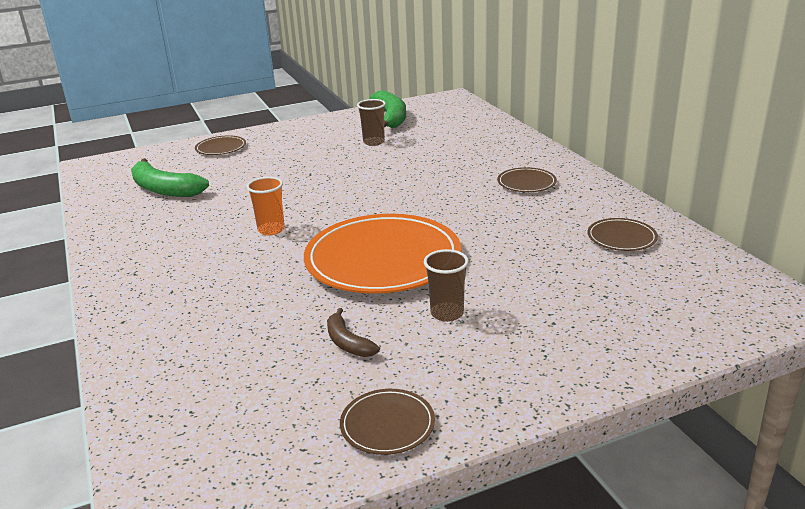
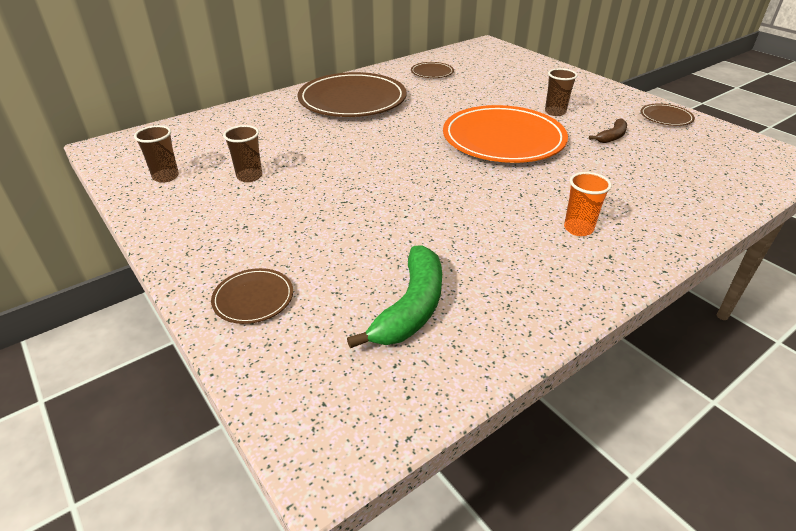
camera: 105 degrees left, 10 degrees up
(271, 230) = (482, 197): orange cup -> orange cup (578, 229)
(390, 118) = (166, 177): green banana -> brown cup
(526, 183) = (352, 100): brown plate -> brown plate, size x2.26

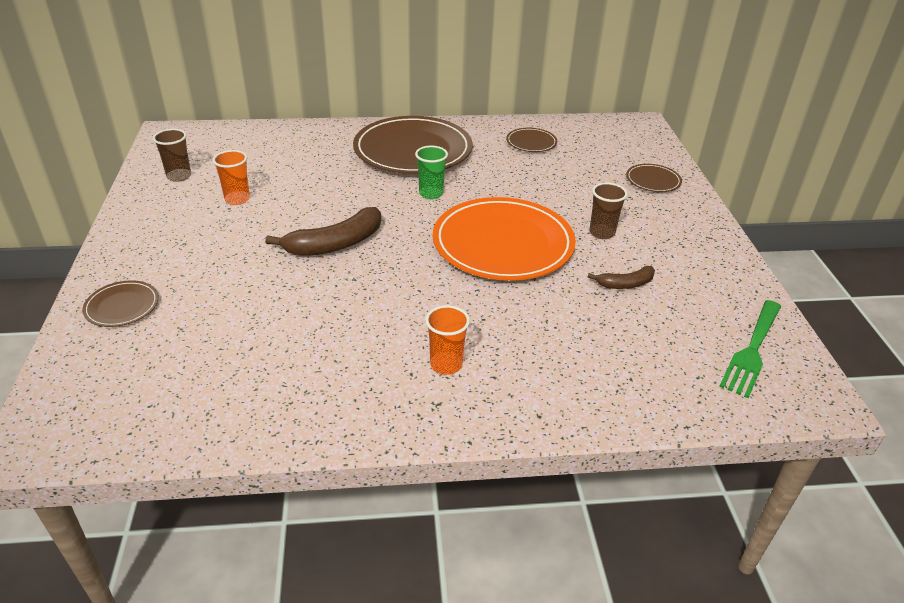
camera: 30 degrees right, 0 degrees up
(249, 176) = (237, 199): brown cup -> orange cup
(382, 180) = (335, 244): none -> brown banana
(407, 124) = (431, 193): none -> green cup
(411, 308) = (215, 367): green banana -> none
(666, 117) = (728, 285): brown plate -> brown plate (653, 180)
(728, 147) = (752, 349): none -> green fork

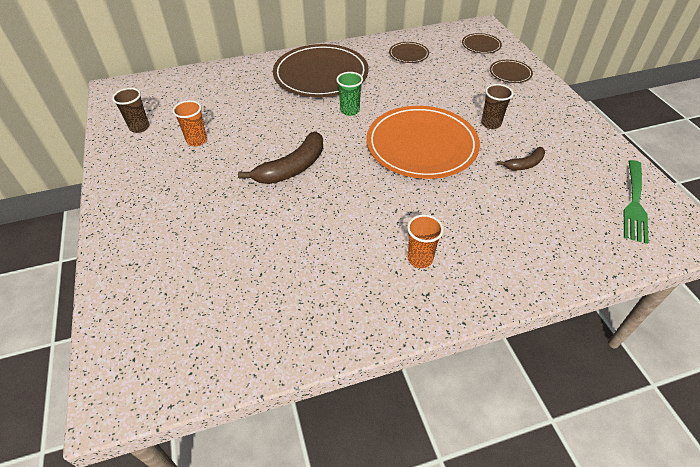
camera: 10 degrees left, 10 degrees up
(122, 306) = (138, 256): brown plate -> brown plate (481, 45)

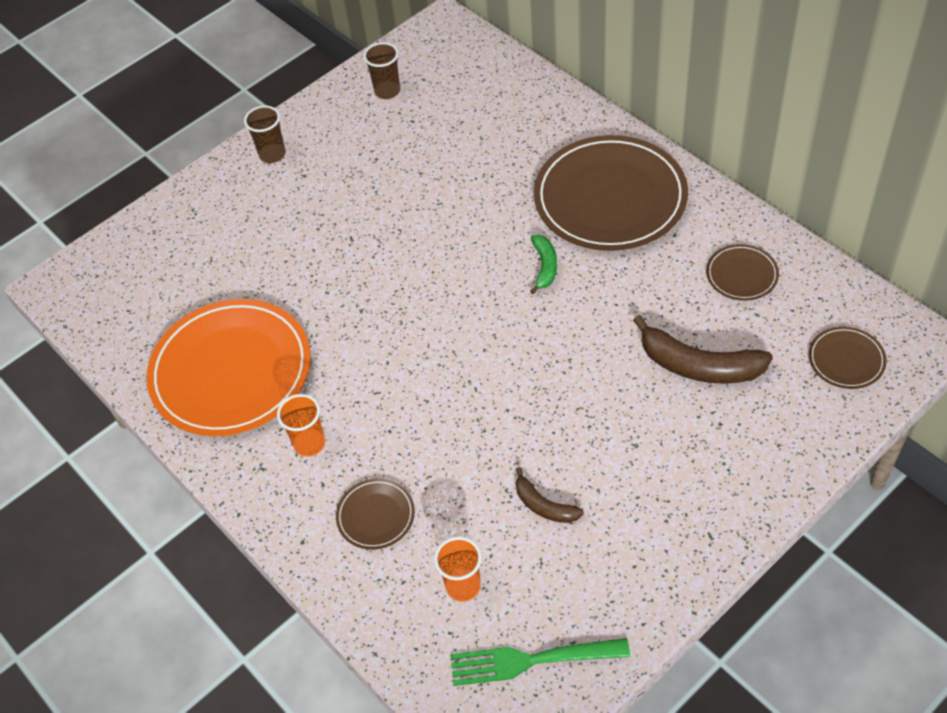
camera: 70 degrees right, 5 degrees up
(197, 140) = (394, 152): orange cup -> orange cup (463, 586)
(292, 168) = (395, 262): brown banana -> brown banana (698, 365)
(350, 111) = (545, 266): green cup -> green banana
(421, 145) = (516, 374): orange plate -> orange plate (231, 371)
(491, 124) = (618, 439): brown cup -> brown cup (272, 154)
(510, 73) = (782, 426): brown plate -> brown plate (375, 515)

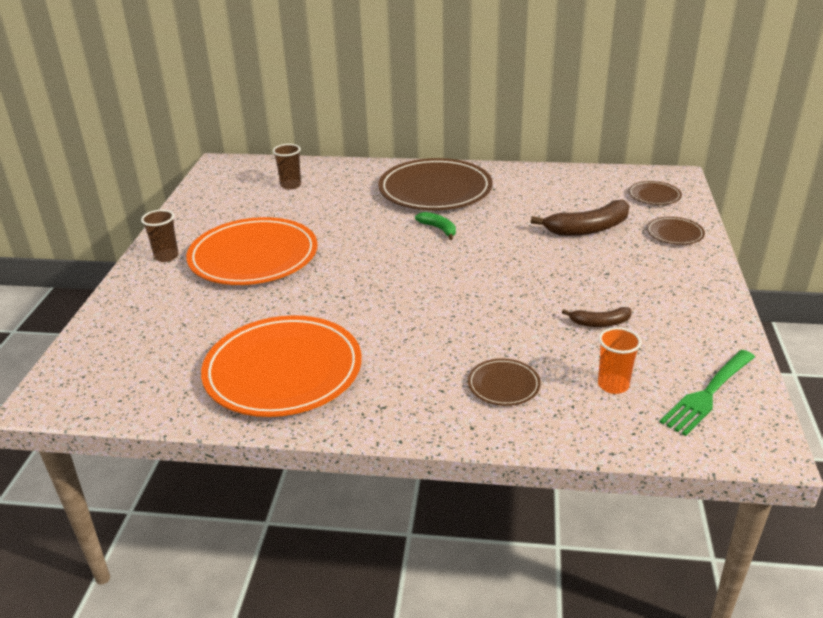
camera: 45 degrees left, 20 degrees down
(309, 444) = (401, 376): orange cup -> none
(341, 201) = (253, 256): none -> orange plate
(387, 91) = (219, 200): brown cup -> brown cup (291, 185)
(742, 275) = (553, 188): brown plate -> brown plate (674, 233)

